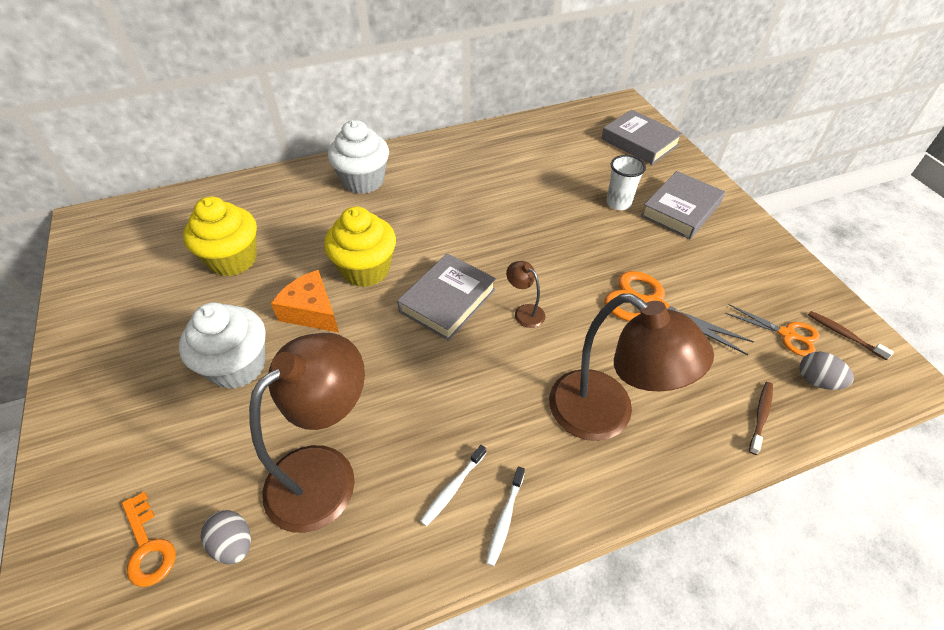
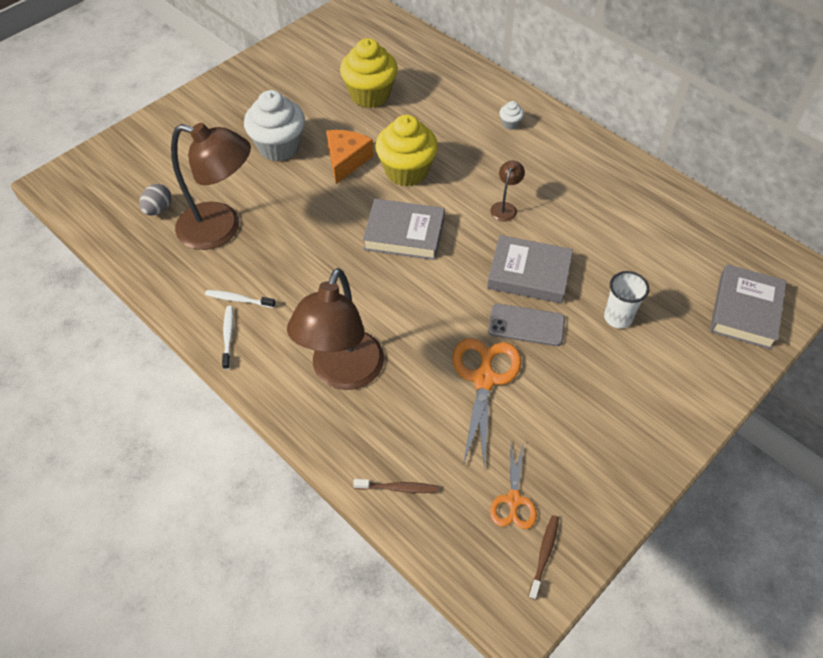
camera: 65 degrees right, 5 degrees up
(147, 546) = (143, 174): orange key -> none
(363, 181) = (510, 124): white cupcake -> white cupcake, size x0.42
(505, 519) = (228, 336): white toothbrush -> white toothbrush turned 90 degrees clockwise
(524, 312) = (421, 288): brown lamp -> brown lamp (505, 207)
(603, 257) = (526, 325): none -> grey phone
(680, 210) = (647, 375): grey book -> grey book (529, 274)
(817, 381) = (465, 532): grey egg -> none

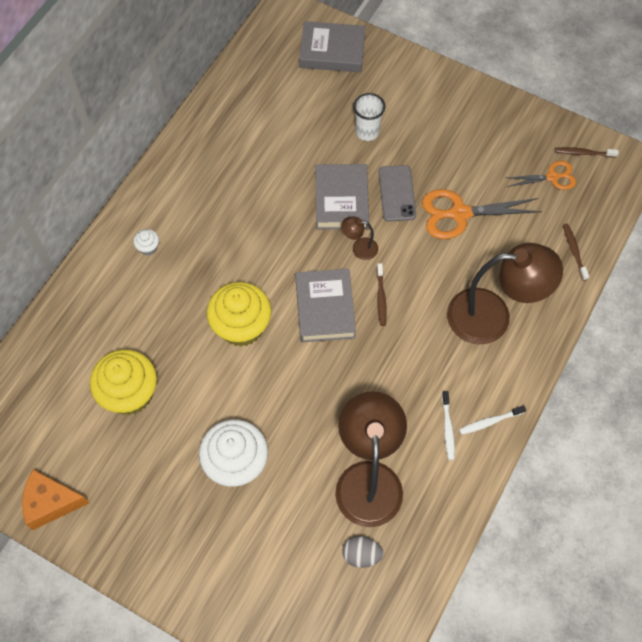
camera: 105 degrees left, 10 degrees up
(346, 160) = (240, 388): orange cheese -> orange cheese (51, 502)
(400, 280) = (381, 297): none -> brown toothbrush
(505, 207) = (267, 231): brown lamp -> brown lamp (359, 248)

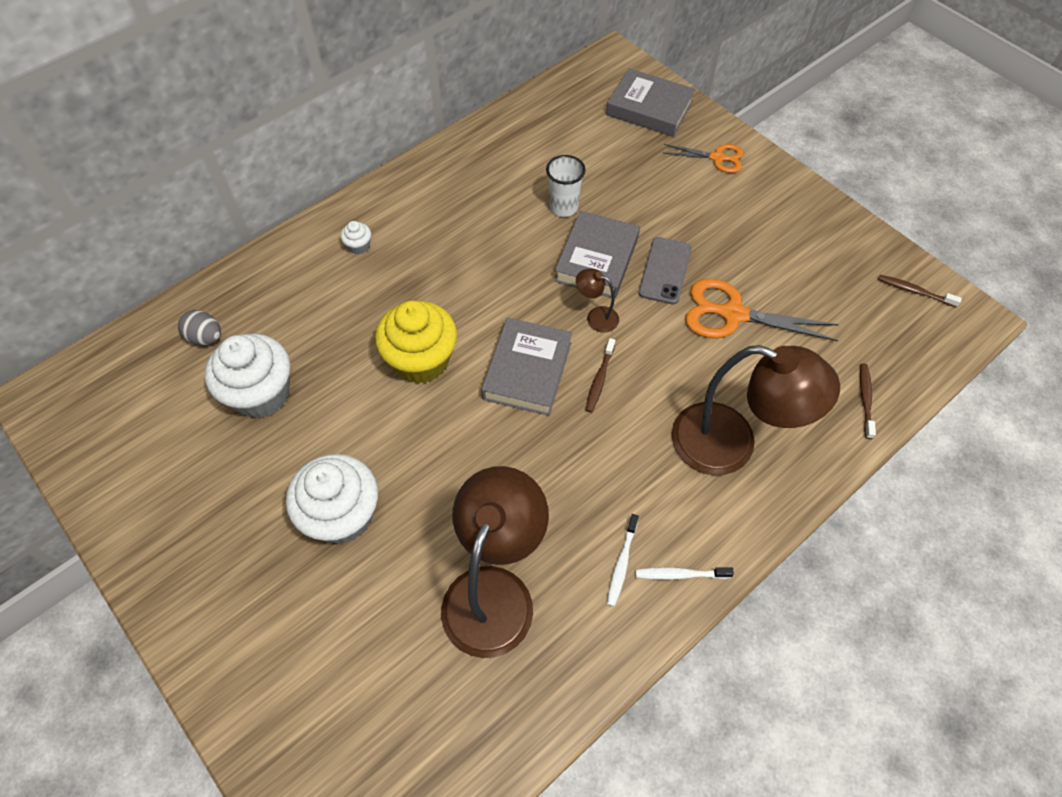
camera: 20 degrees right, 5 degrees down
(51, 502) = (113, 486): orange cheese -> none
(130, 394) = (261, 394): yellow cupcake -> white cupcake
(361, 555) = (444, 688): grey egg -> grey egg (205, 337)
(367, 132) = (656, 197): white cup -> white cup (563, 207)
(552, 177) = (865, 306): orange scissors -> orange scissors (717, 158)

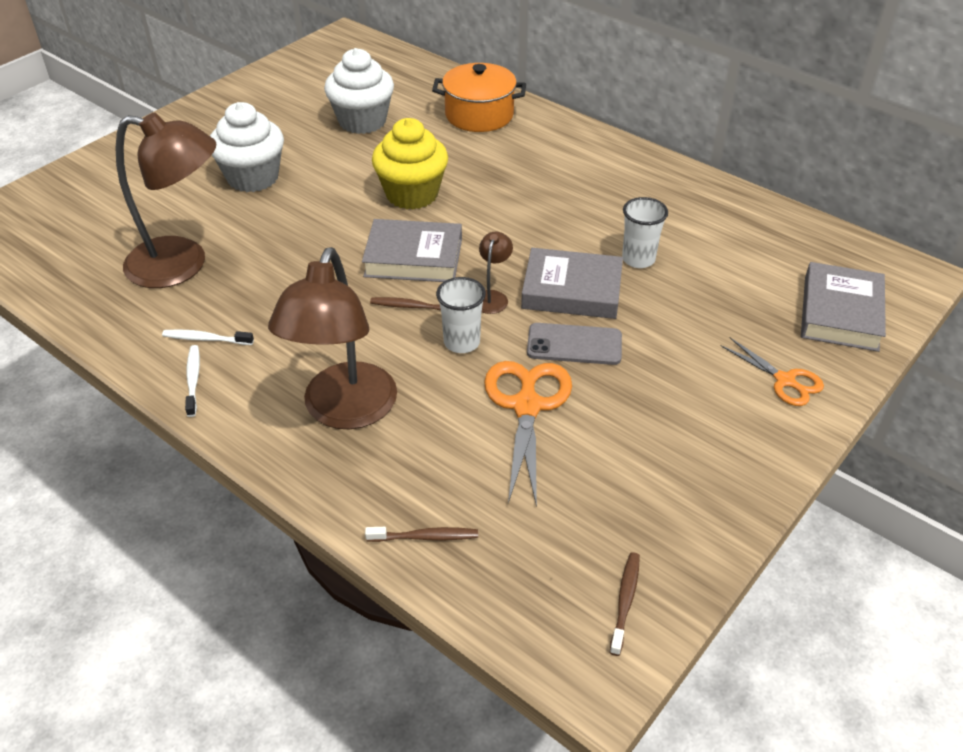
camera: 80 degrees right, 15 degrees down
(205, 337) = (412, 87): grey egg -> none
(292, 283) = (479, 115): none -> orange pot
(359, 246) = (533, 141): white cupcake -> none
(653, 347) = (461, 342): none -> white cup
(717, 158) = (785, 381): orange scissors -> orange scissors turned 45 degrees counterclockwise

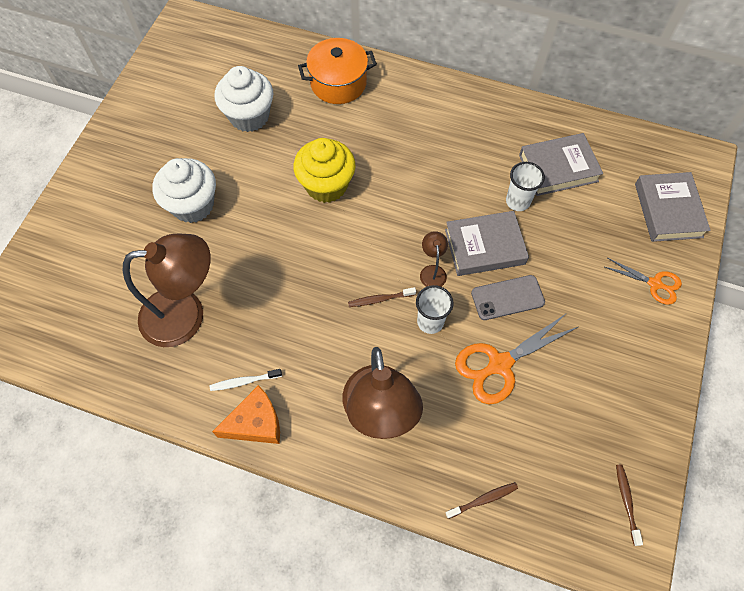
camera: 20 degrees left, 20 degrees up
(193, 380) = (256, 423): white toothbrush -> orange cheese
(413, 258) = (358, 251): grey book -> grey book (558, 168)
(527, 406) = (499, 364): orange scissors -> orange scissors turned 105 degrees counterclockwise

